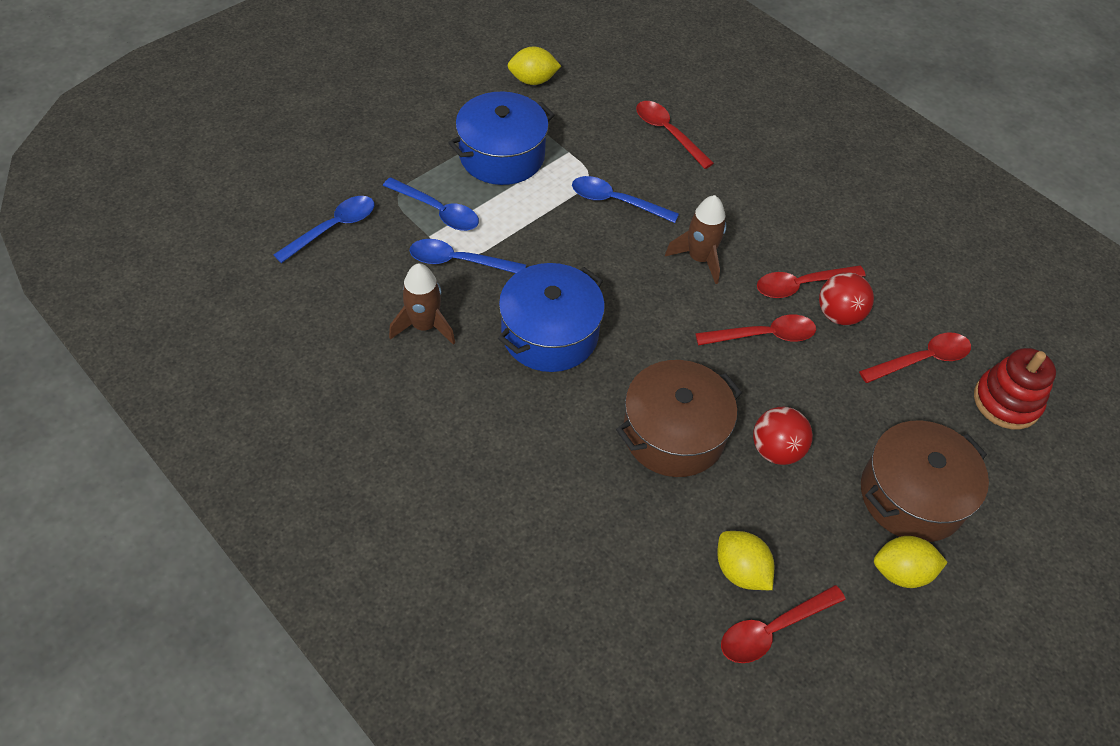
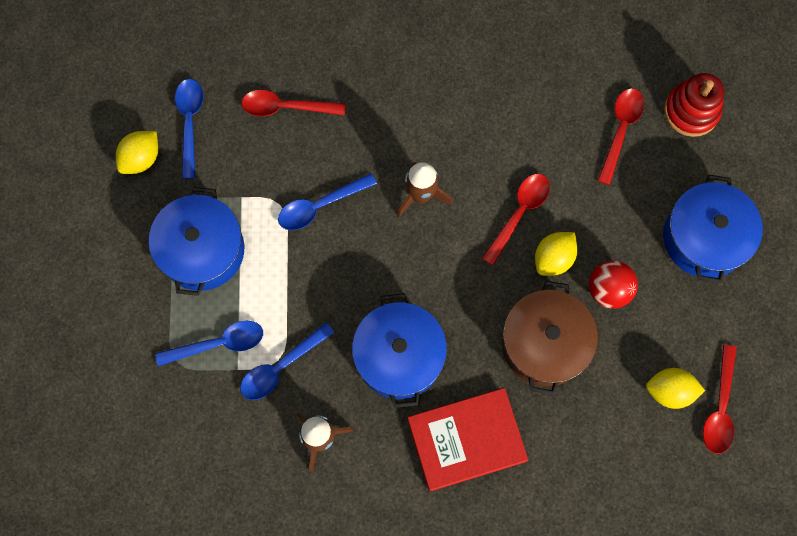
camera: 45 degrees left, 20 degrees up
(333, 228) = (169, 435): blue spoon -> blue spoon (190, 123)
(526, 433) = (467, 440): none -> red book
(801, 285) = (500, 148): red spoon -> none
(839, 315) = (544, 148): red ball -> none
(901, 572) = (745, 296): yellow lemon -> yellow lemon (553, 258)
(912, 495) = (704, 238): brown pot -> blue pot

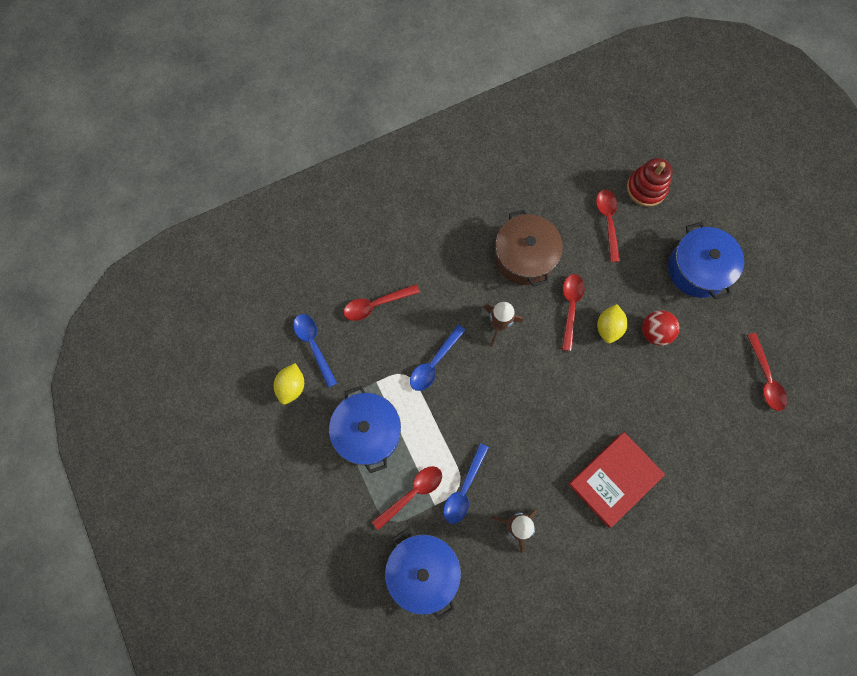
camera: 25 degrees left, 0 degrees up
(218, 344) = (412, 493): blue spoon -> red spoon
(399, 356) = (540, 443): blue pot -> blue pot (423, 571)
(544, 343) = (632, 388): brown pot -> brown pot (524, 257)
(669, 391) = (728, 382): yellow lemon -> none

